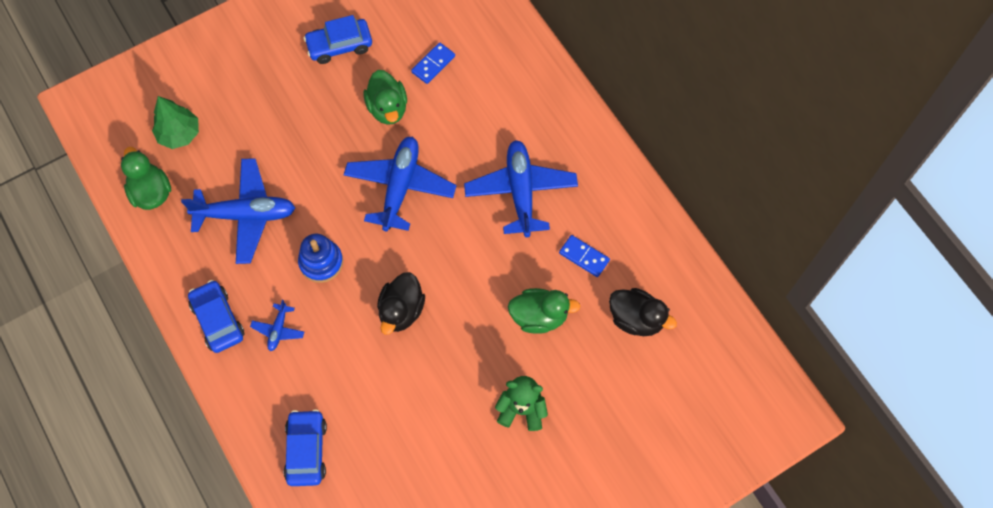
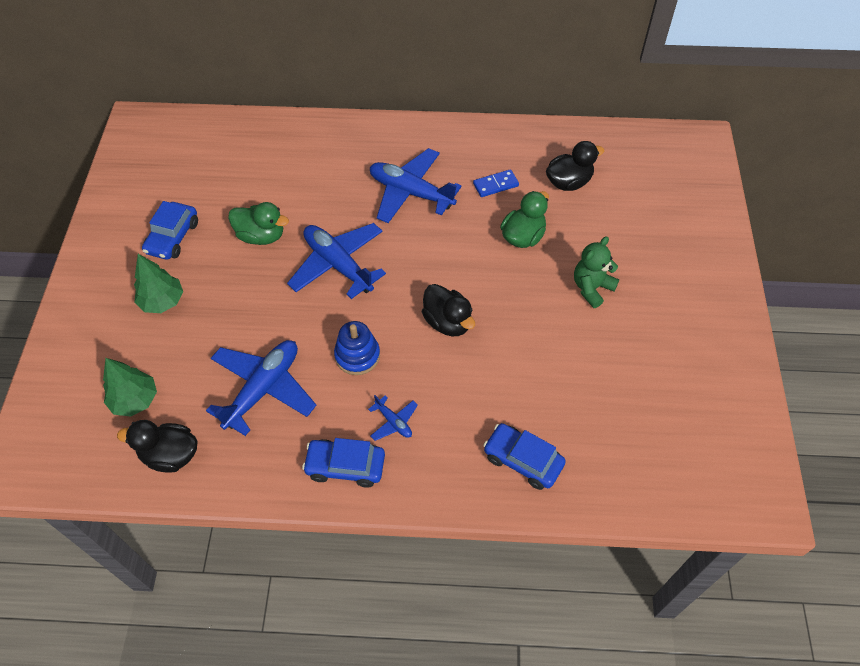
camera: 55 degrees left, 10 degrees down
(151, 192) = (170, 455): green duck -> black duck
(275, 86) = (162, 301): none -> green tree
(433, 64) = (252, 187): blue domino -> none

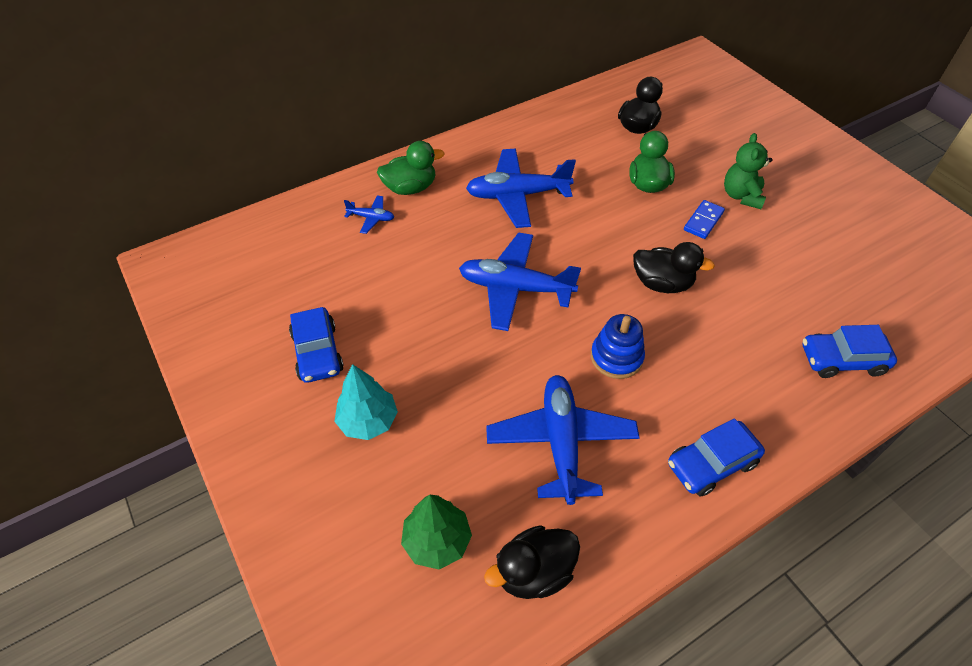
camera: 35 degrees left, 5 degrees down
(162, 301) = (368, 421): green tree -> turquoise tree
(261, 236) = (413, 302): green duck -> green duck (410, 188)
(393, 422) = (709, 395): blue plane -> blue plane (371, 218)
(495, 185) = (582, 155): blue domino -> blue domino (703, 221)

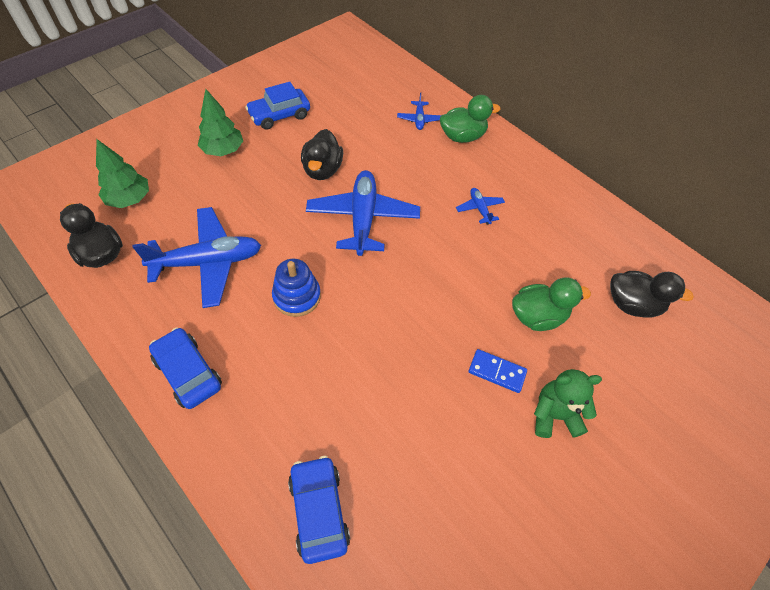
camera: 75 degrees right, 5 degrees up
(368, 421) = (223, 150): turquoise tree -> green tree
(410, 188) = (462, 136): green duck -> green duck turned 75 degrees counterclockwise
(517, 195) = (479, 209): blue plane -> blue plane, size x0.46
(662, 283) = (393, 332): black duck -> black duck (322, 170)

